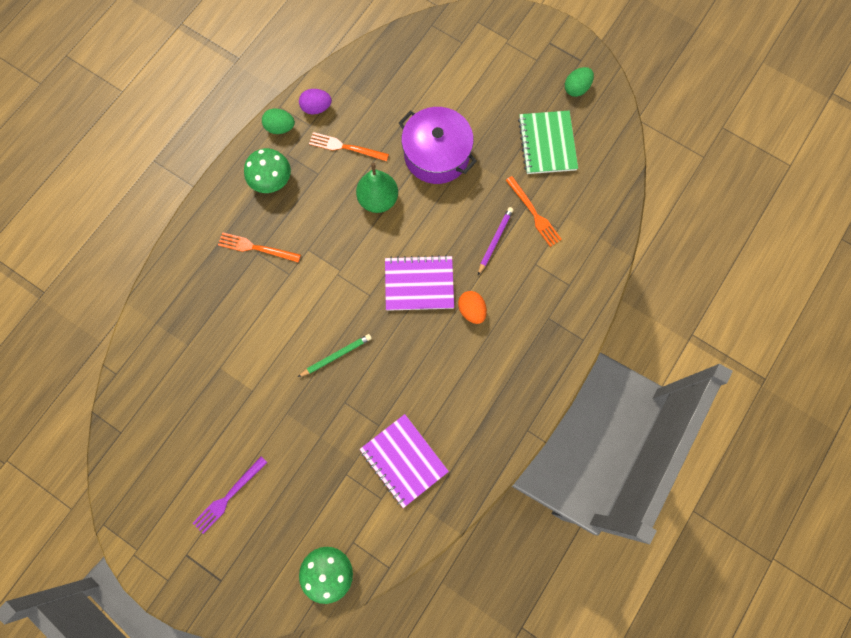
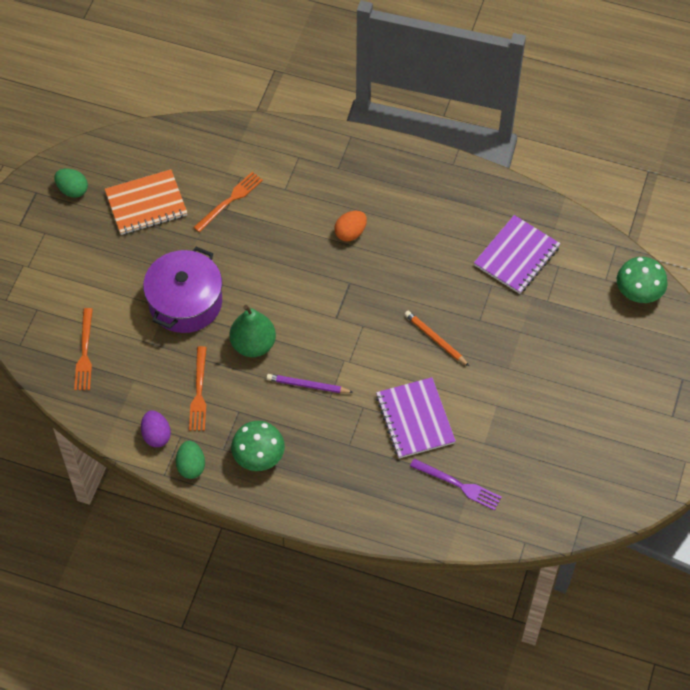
camera: 105 degrees left, 15 degrees down
(228, 496) = (605, 395): purple fork -> purple fork (458, 485)
(256, 248) = (343, 447): orange fork -> orange fork (84, 353)
(336, 355) = (435, 339): green pencil -> orange pencil
(419, 284) = (336, 284): purple notebook -> purple notebook (414, 419)
(495, 240) = (269, 228): purple pencil -> purple pencil (307, 385)
(547, 143) = (146, 204): green notebook -> orange notebook

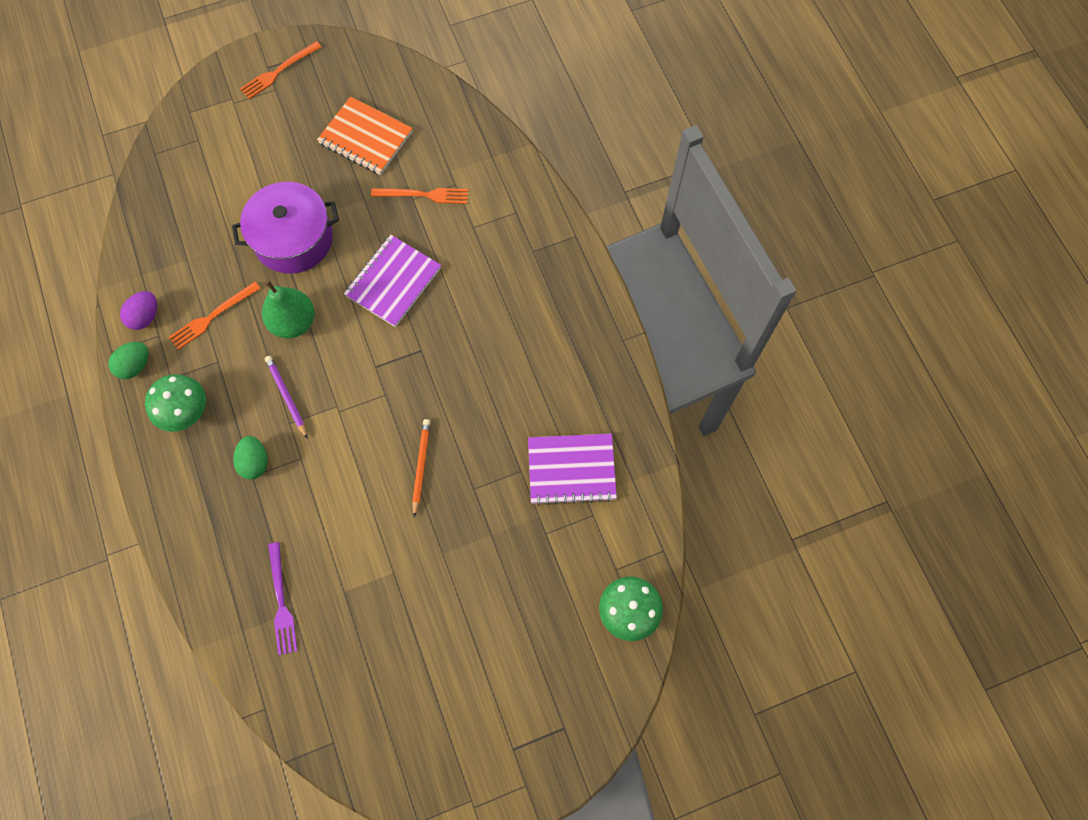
camera: 50 degrees right, 10 degrees up
(72, 190) = (333, 77): green egg -> green egg (255, 462)
(84, 353) = (184, 204): orange fork -> orange fork (278, 71)
(350, 233) = (473, 312): orange egg -> none
(414, 419) = (322, 512): purple notebook -> purple notebook (393, 282)

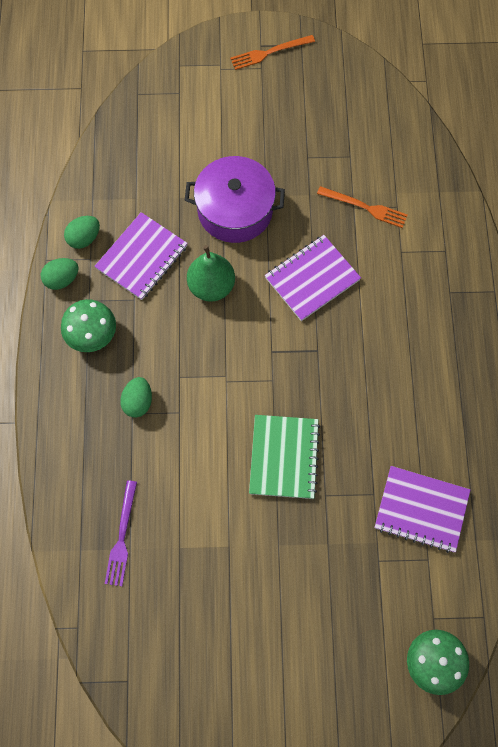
camera: 20 degrees right, 0 degrees up
(145, 317) = (84, 238): purple egg -> green egg
(212, 317) = (142, 257): orange fork -> purple notebook
(286, 396) = (184, 352): purple pencil -> none
(365, 138) = (328, 137): orange notebook -> none
(421, 466) = (284, 457): orange pencil -> green notebook

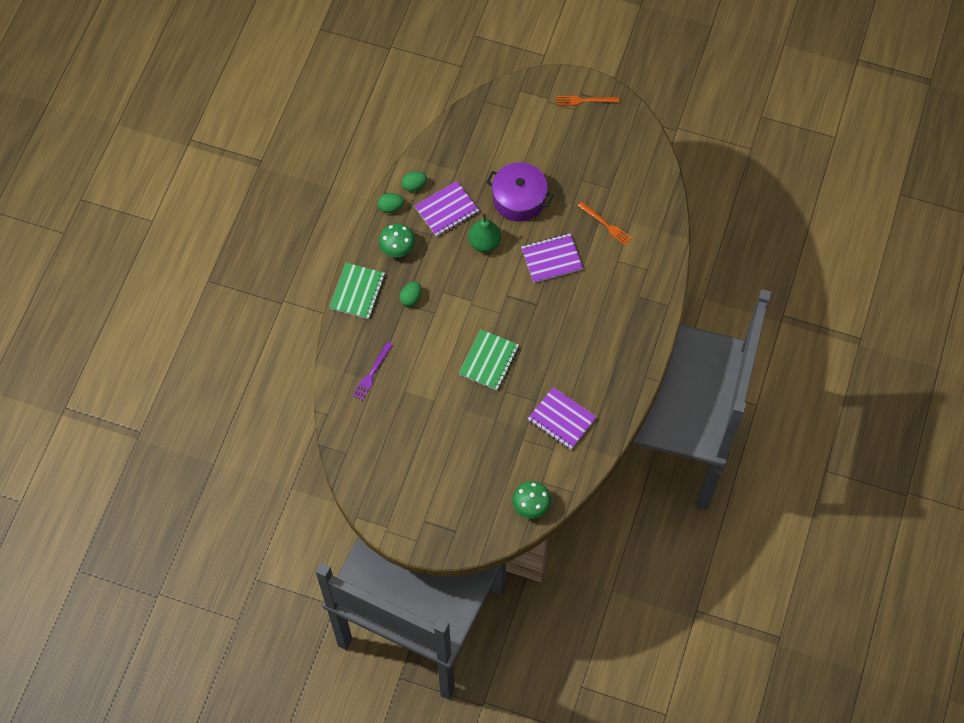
camera: 20 degrees right, 5 degrees down
(57, 419) = (357, 292): none -> green notebook

